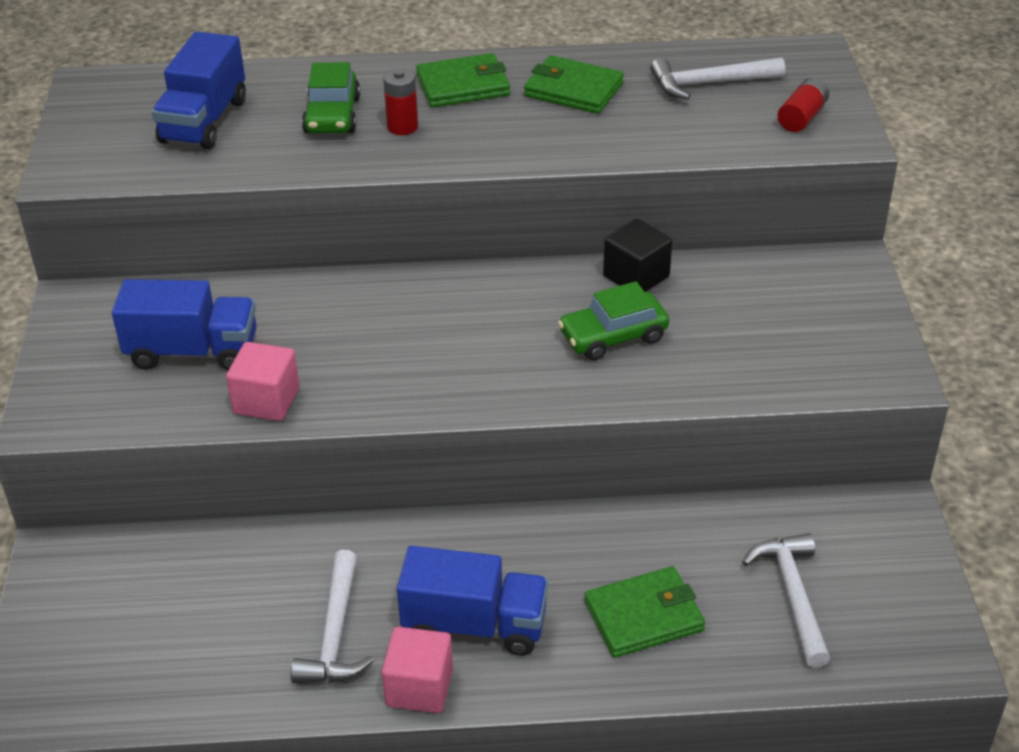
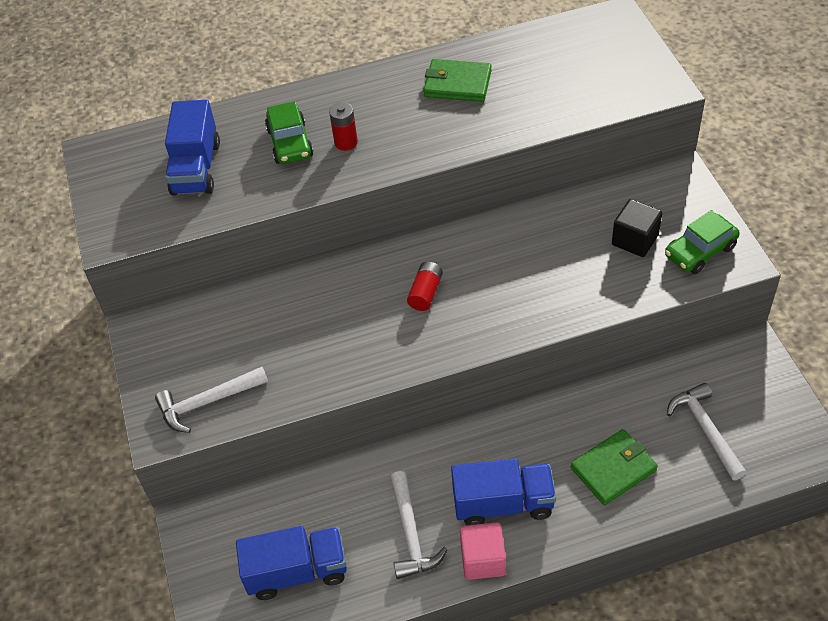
camera: 10 degrees left, 10 degrees up
(193, 351) = (245, 351): blue truck -> blue truck (297, 572)
(266, 401) = (315, 379): pink cube -> none
(463, 85) = (376, 96): green wallet -> none
(613, 336) = (539, 271): green car -> green car (700, 251)
(636, 276) = (537, 218): black cube -> black cube (635, 240)
(709, 83) = (552, 58): white hammer -> white hammer (207, 402)
(802, 117) = (627, 75): red battery -> red battery (425, 293)

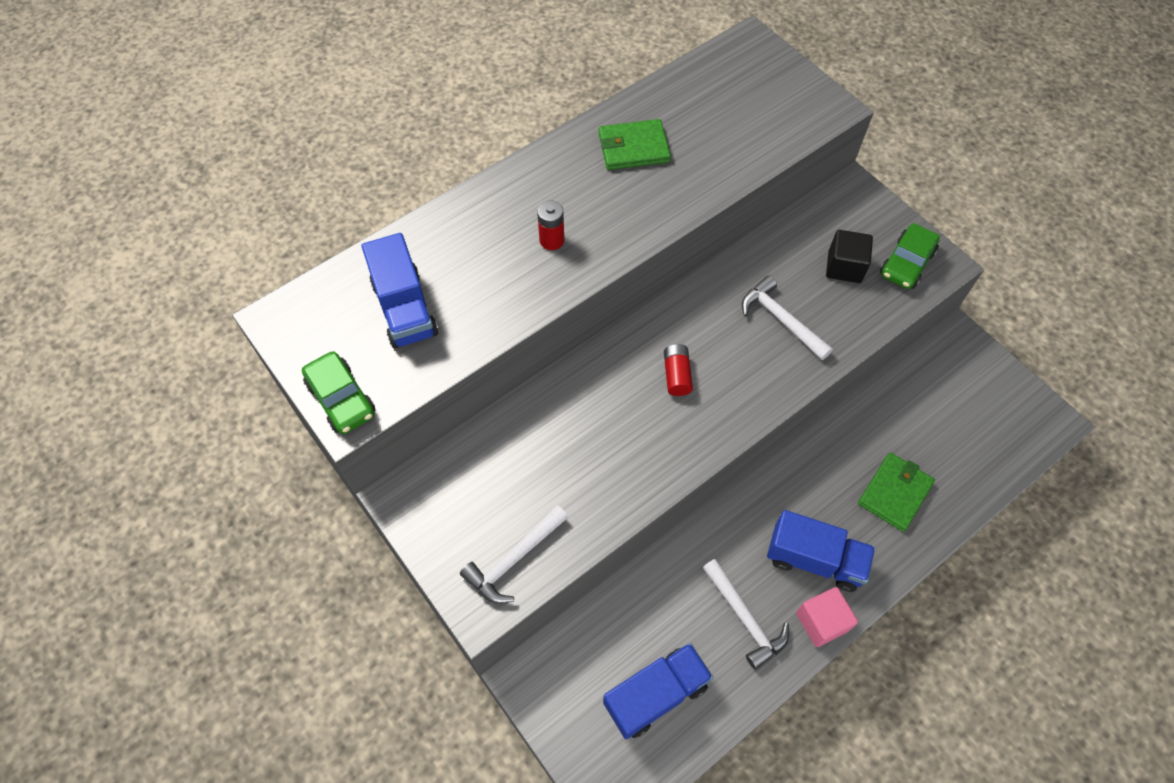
camera: 25 degrees left, 10 degrees up
(290, 143) = (493, 255): green car -> green car (341, 399)
(503, 504) = (814, 559): blue truck -> blue truck turned 45 degrees clockwise
(706, 430) = (955, 430): white hammer -> white hammer (781, 320)

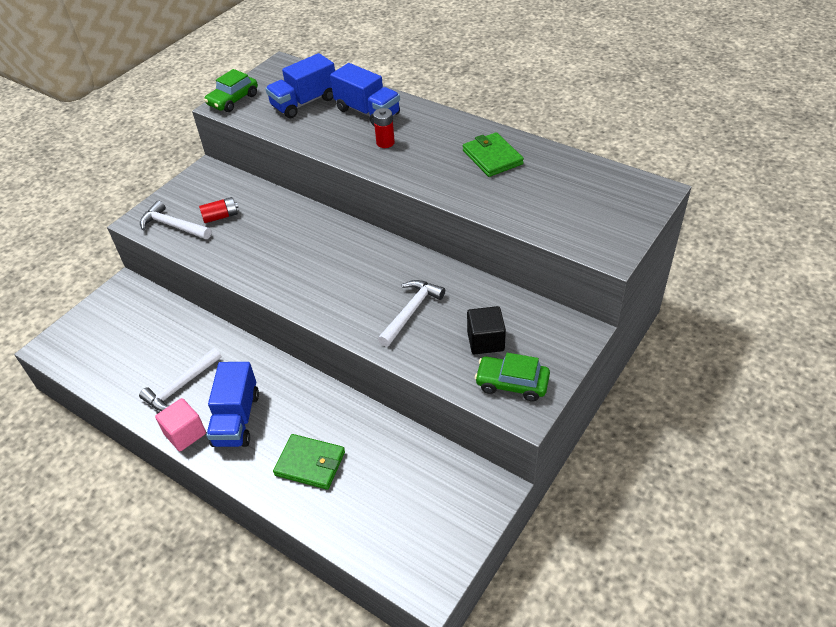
camera: 75 degrees right, 15 degrees down
(655, 694) = (119, 351): blue truck -> blue truck (367, 112)
(676, 375) = (335, 265): red battery -> red battery (221, 216)

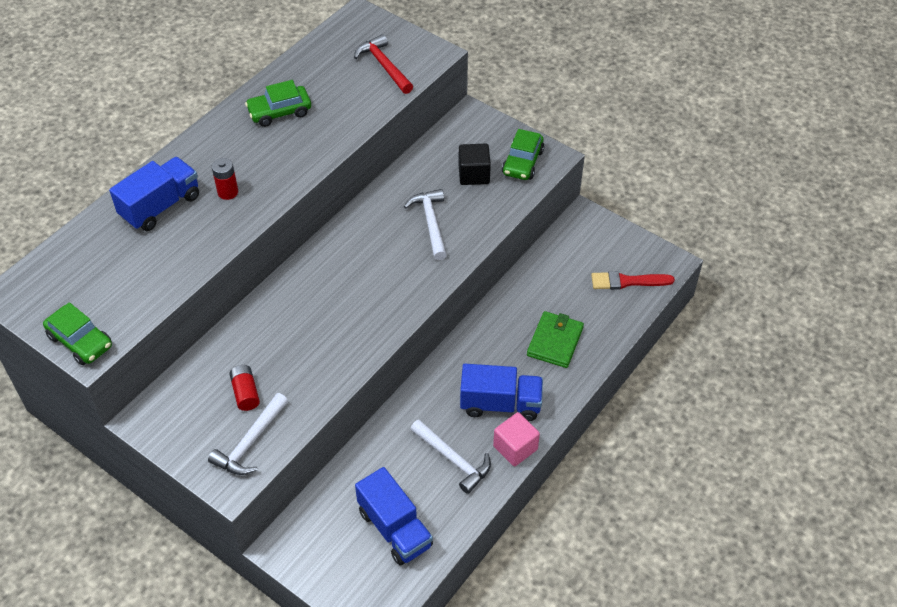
camera: 90 degrees left, 5 degrees up
(304, 103) = (117, 266): blue truck -> blue truck (395, 528)
(396, 537) = (627, 281): none -> red brush
(411, 312) = (431, 223): white hammer -> white hammer turned 45 degrees clockwise
(492, 157) = (279, 112): green wallet -> green car
(578, 217) = (384, 66): none -> red hammer

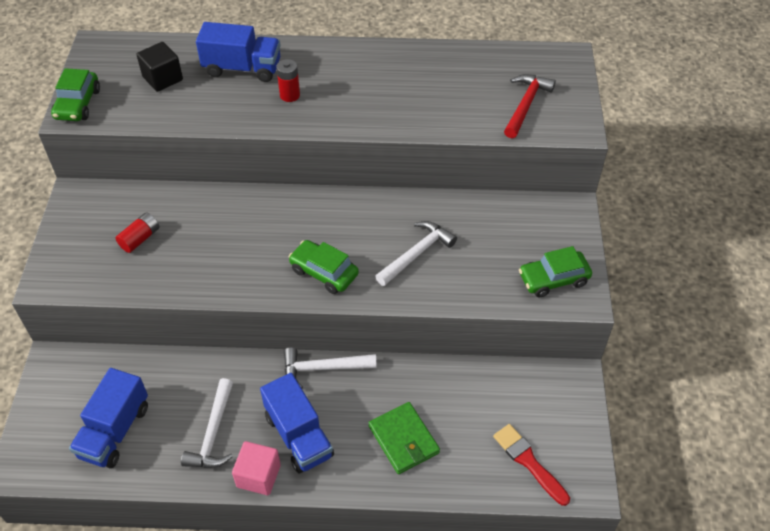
camera: 55 degrees right, 0 degrees up
(250, 442) = (93, 270): white hammer -> white hammer (323, 368)
(279, 112) = (405, 74): green car -> green car (324, 272)
(474, 174) = (502, 252): black cube -> black cube (163, 78)
(555, 341) = (403, 439): green wallet -> green wallet turned 75 degrees clockwise

